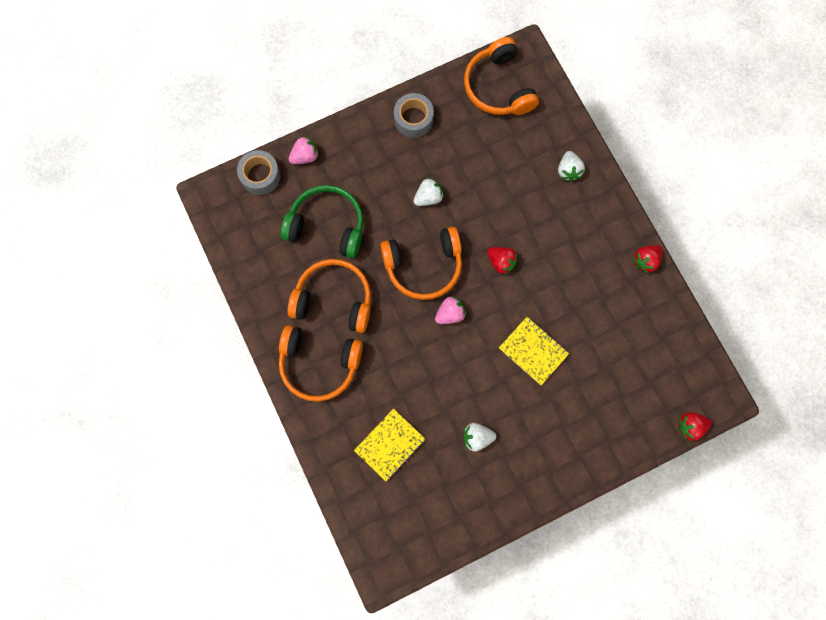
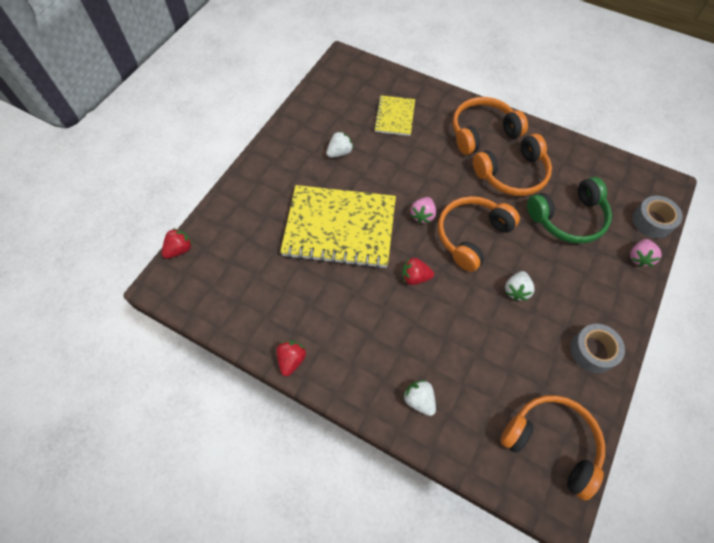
camera: 145 degrees right, 15 degrees down
(533, 351) = (339, 228): yellow notebook -> yellow notebook, size x1.98

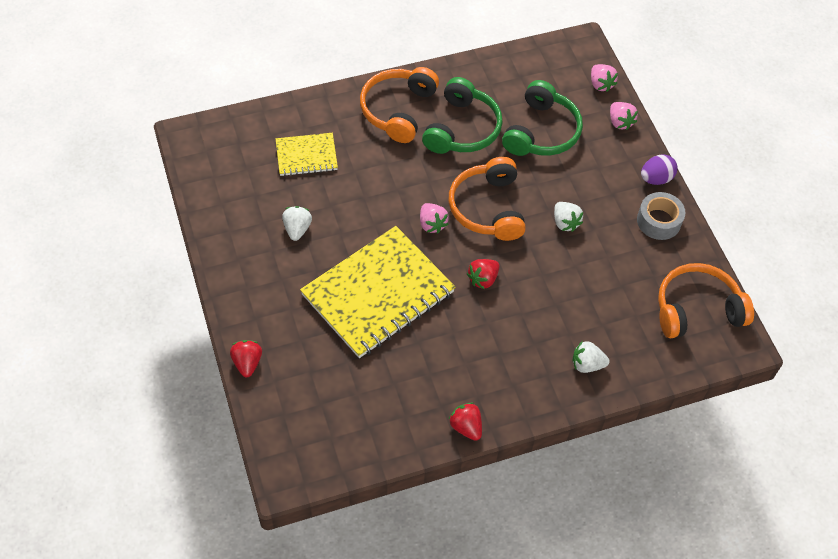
camera: 50 degrees left, 5 degrees down
(179, 249) = (262, 436): red strawberry -> red strawberry (247, 363)
(394, 117) = (306, 156): yellow notebook -> yellow notebook turned 60 degrees counterclockwise
(512, 174) = (462, 129): orange headphones -> green headphones
(625, 319) = (656, 179): none -> purple egg
(652, 221) = (600, 84): grey tape -> pink strawberry

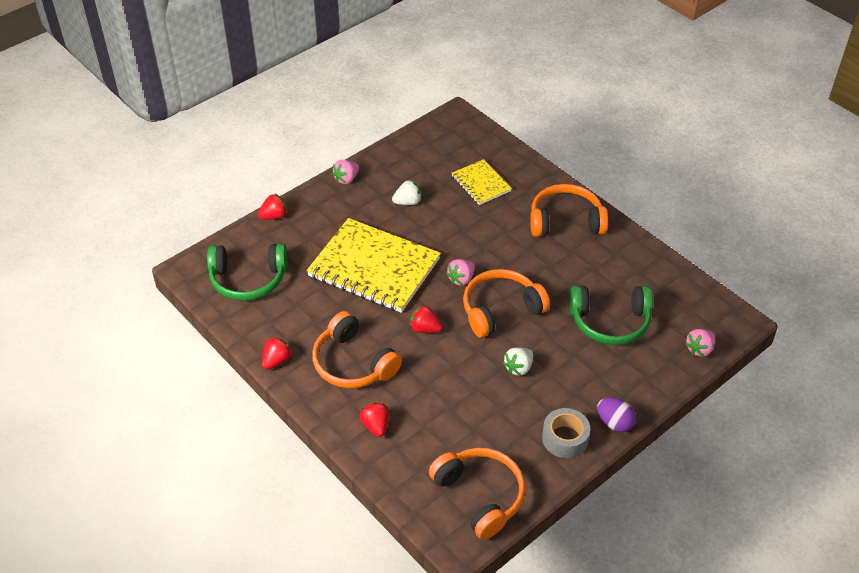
camera: 70 degrees right, 10 degrees down
(462, 129) = (575, 267): green headphones -> green headphones (248, 279)
(500, 357) = (353, 363): none -> orange headphones
(587, 364) = (376, 426): white strawberry -> red strawberry
(620, 122) = (664, 376): pink strawberry -> pink strawberry (346, 179)

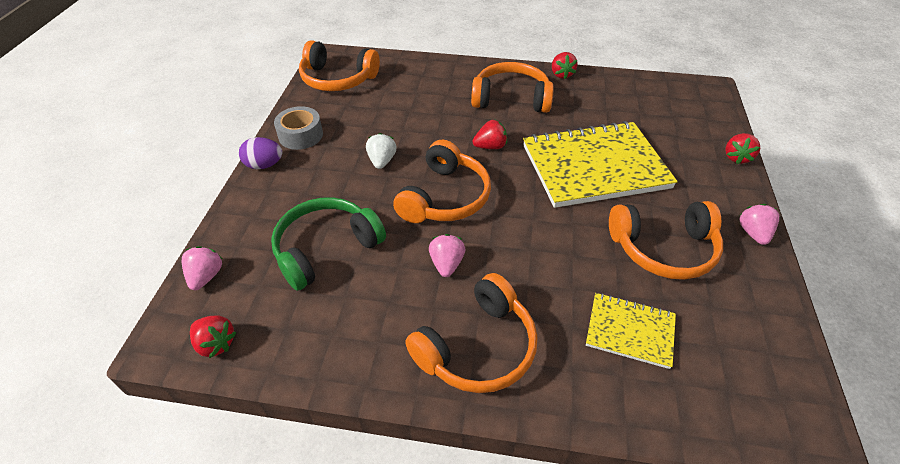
camera: 140 degrees right, 0 degrees up
(248, 279) = (664, 105): green headphones -> none
(376, 426) = (448, 77): red strawberry -> red strawberry (216, 343)
(408, 202) = (663, 248): white strawberry -> orange headphones
(461, 279) = (511, 203): pink strawberry -> pink strawberry (446, 264)

